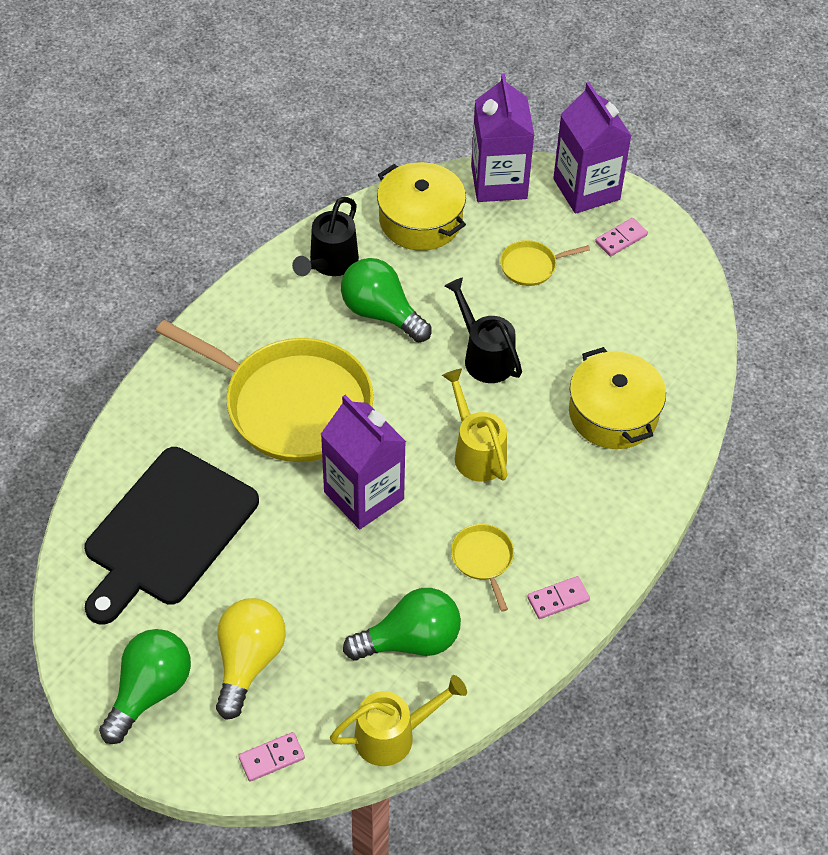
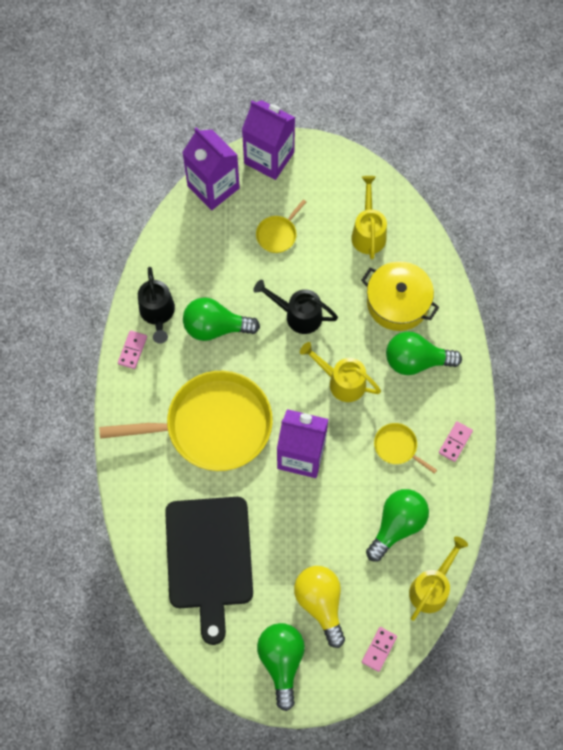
camera: 35 degrees left, 15 degrees up
(420, 220) = (187, 246): yellow pot -> none
(583, 485) = (416, 361): none -> green light bulb
(621, 239) = (315, 180): pink domino -> pink domino (132, 350)
(639, 324) = (368, 232): none -> yellow watering can

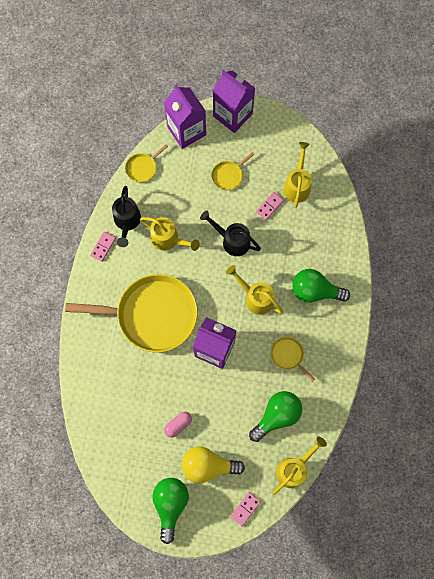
camera: 10 degrees right, 5 degrees up
(165, 242) = (142, 168): none -> yellow pan
(209, 558) = (131, 416): black cutting board -> none
(215, 327) = (168, 239): green light bulb -> yellow watering can
(272, 559) = (178, 425): none -> pink capsule
(320, 603) = (208, 465): yellow light bulb -> yellow light bulb turned 75 degrees counterclockwise
(398, 302) = (309, 243): yellow pot -> none
(455, 442) = (333, 359): pink domino -> pink domino (269, 206)

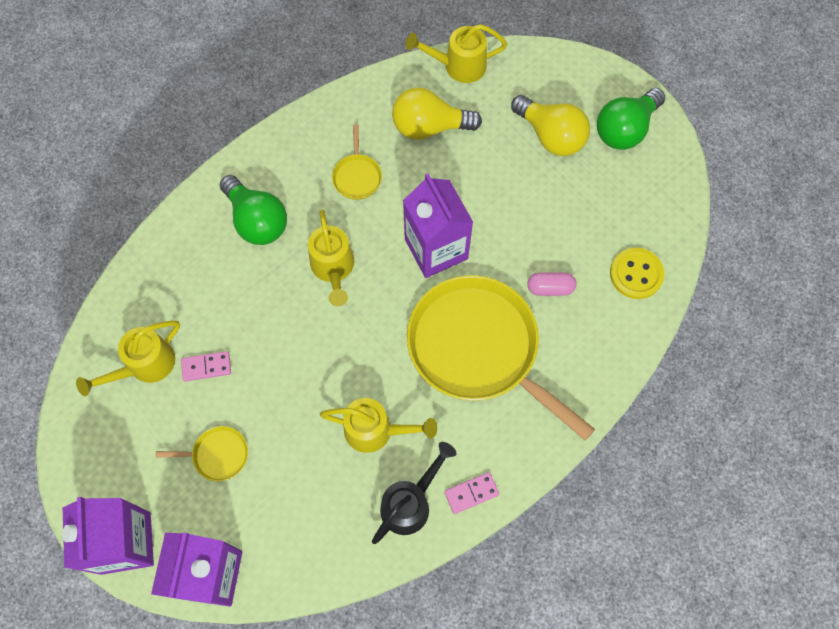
camera: 140 degrees left, 5 degrees down
(103, 418) = (636, 274): none -> yellow button
(142, 168) = (322, 568): yellow pan -> none
(168, 239) = (375, 430): yellow watering can -> yellow watering can turned 120 degrees clockwise
(178, 425) = (551, 200): pink capsule -> pink capsule (550, 288)
(232, 240) = (295, 361): black watering can -> none
(245, 509) = (545, 68): pink domino -> none
(277, 416) = (429, 127): green light bulb -> yellow light bulb

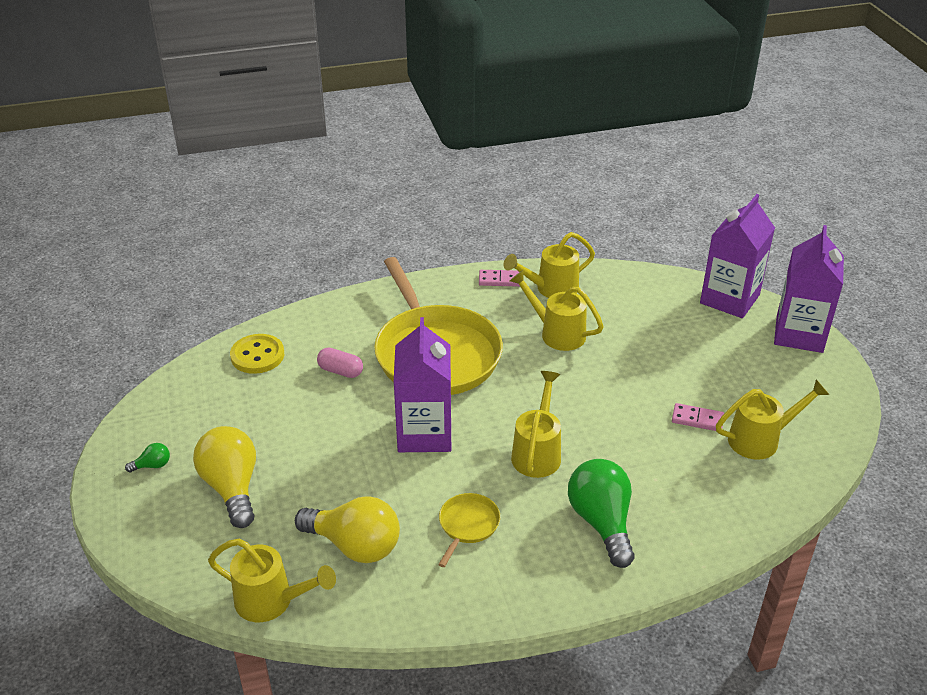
camera: 155 degrees left, 30 degrees down
(217, 455) = (704, 360): yellow pan -> none
(410, 503) = (551, 289): black watering can -> yellow watering can
(625, 129) = (152, 465): green light bulb -> green light bulb, size x0.42

